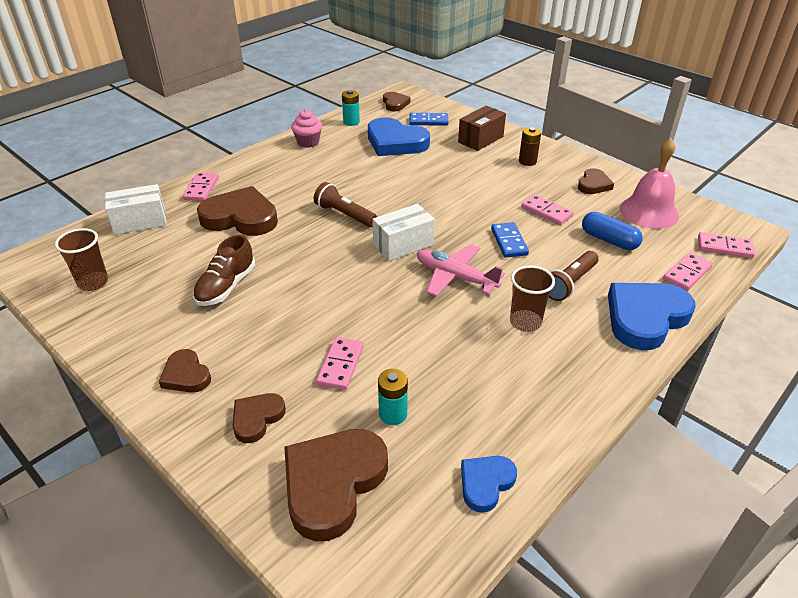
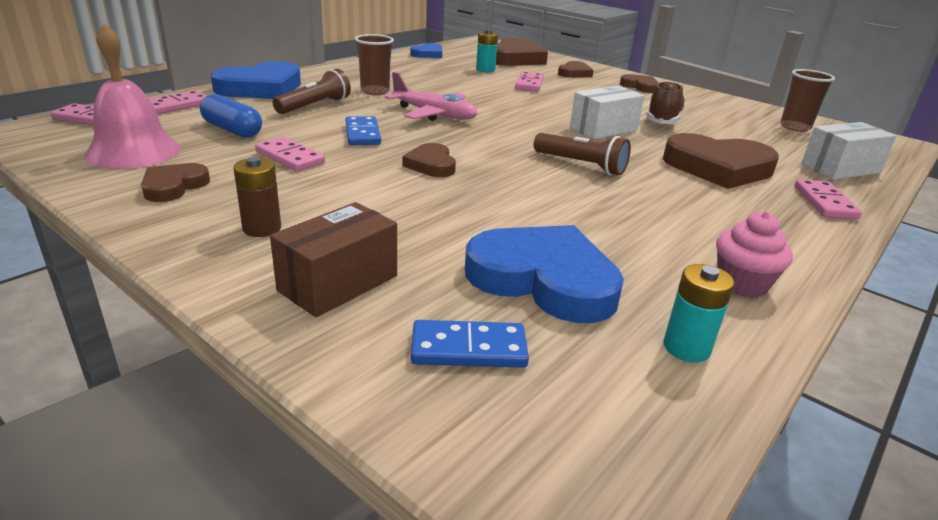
camera: 175 degrees right, 10 degrees down
(395, 104) = (591, 439): brown heart -> brown heart (431, 165)
(403, 245) = (494, 137): white box -> white box (603, 129)

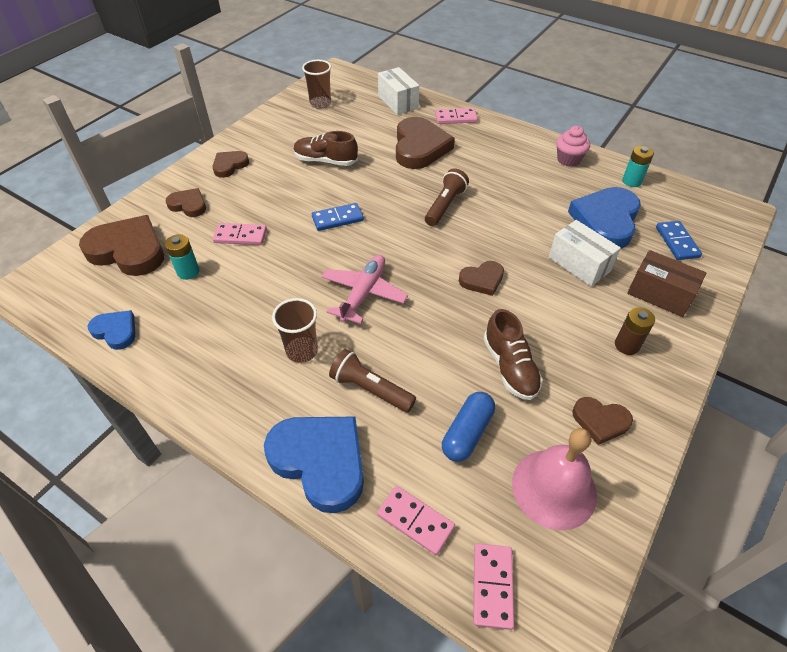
camera: 95 degrees left, 20 degrees up
(290, 157) = (510, 367): pink domino -> brown shoe
(363, 134) = (435, 333): blue domino -> blue domino (337, 219)
(603, 129) = (362, 192): white box -> white box (579, 264)

